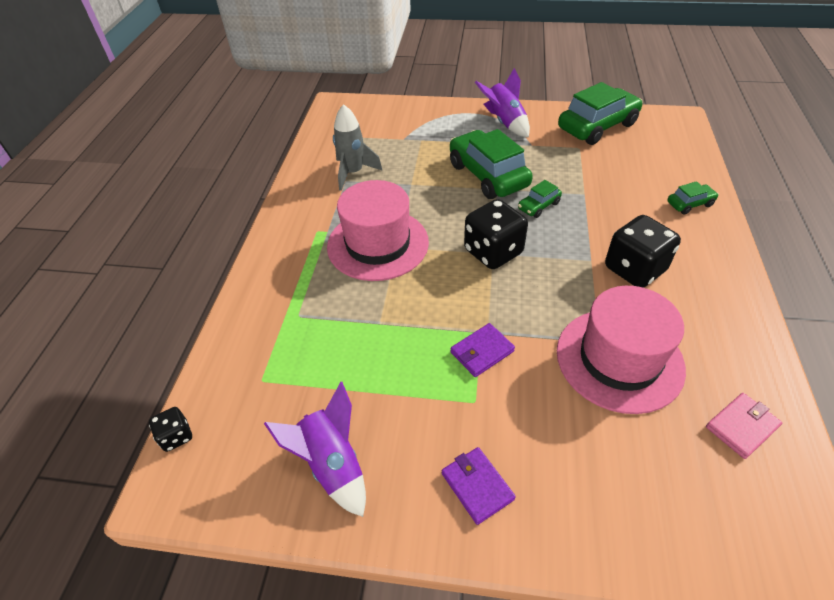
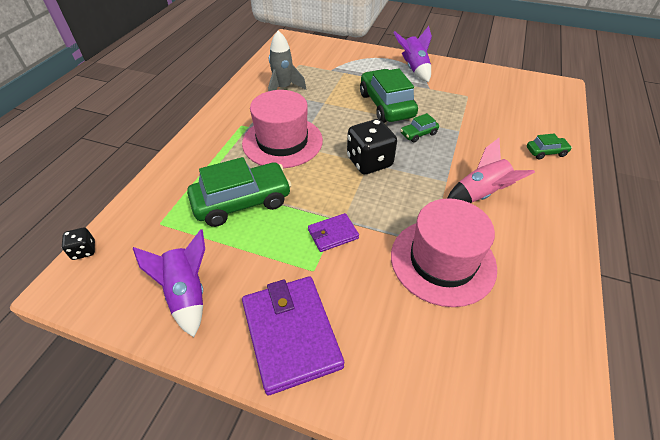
camera: 10 degrees right, 0 degrees up
(477, 486) = (291, 334): purple wallet -> purple wallet, size x1.98
(597, 126) = (488, 82): green car -> green car (242, 202)
(634, 269) = (480, 194): black dice -> pink rocket
(742, 427) = (529, 335): pink wallet -> none

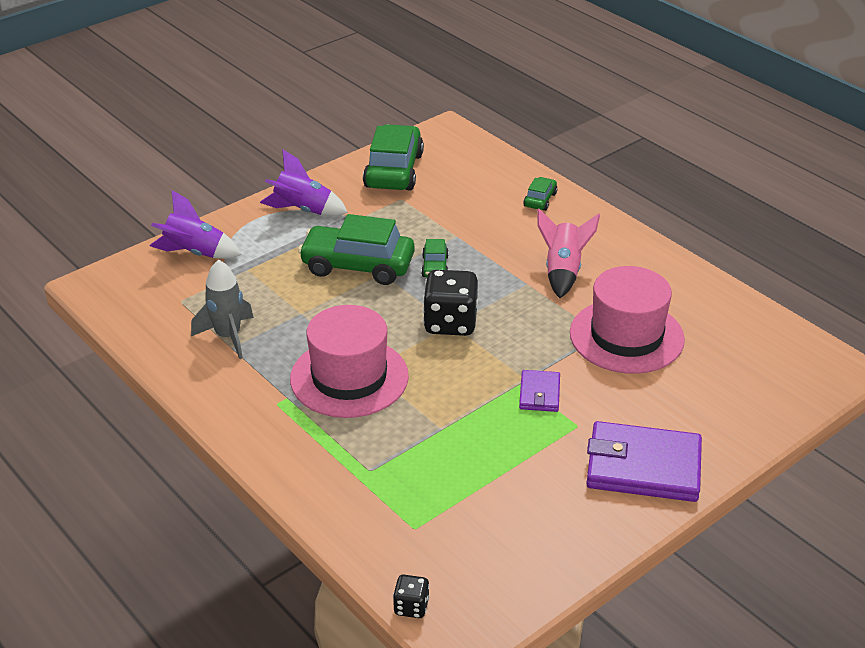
camera: 60 degrees left, 10 degrees down
(187, 294) = (544, 528): purple rocket -> purple rocket (195, 253)
(242, 202) = (434, 446): green car -> green car (394, 171)

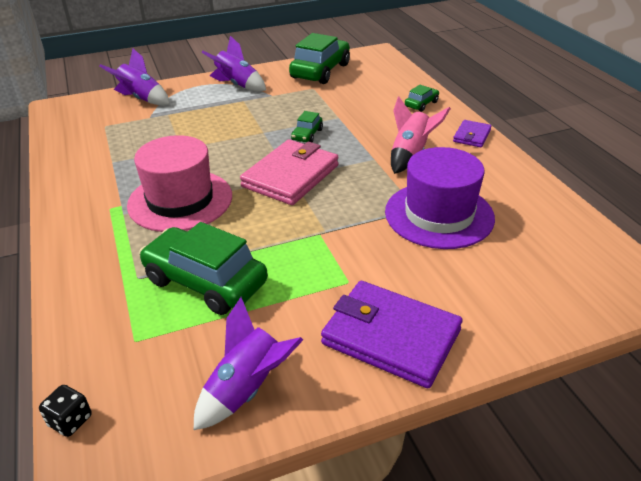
camera: 20 degrees right, 0 degrees up
(228, 337) = (116, 154): grey rocket -> none
(358, 266) = (248, 125): green car -> green car (205, 282)
(450, 323) = (291, 176): black dice -> pink wallet
(539, 393) = (330, 246): purple wallet -> purple wallet (471, 136)
(546, 541) = (247, 389): none -> purple rocket
(626, 336) = (439, 215): pink hat -> purple hat

